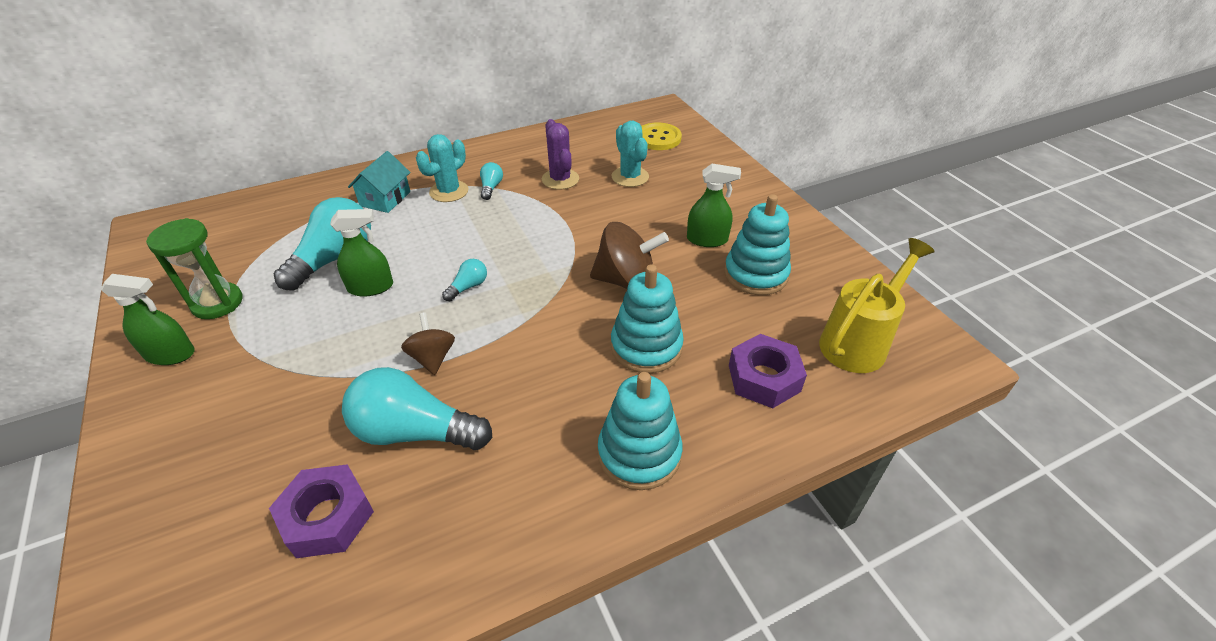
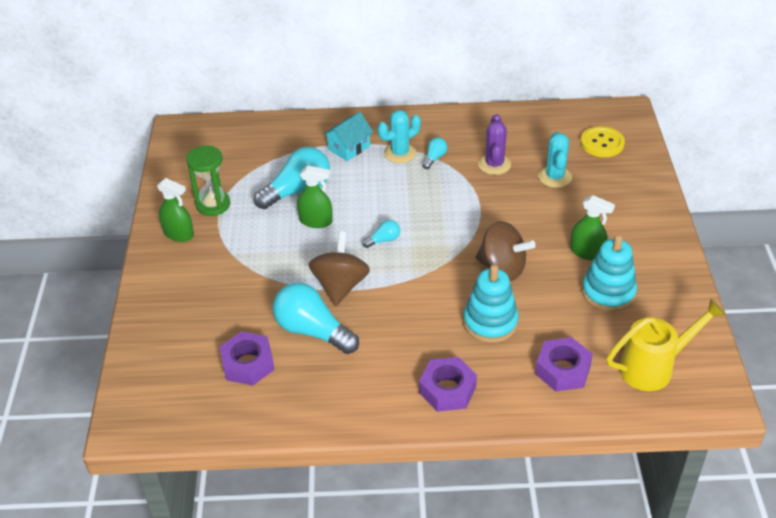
camera: 25 degrees right, 0 degrees up
(432, 358) = (340, 286): brown spinning top -> brown spinning top, size x1.64
(639, 453) = (447, 390): turquoise stacking toy -> purple nut

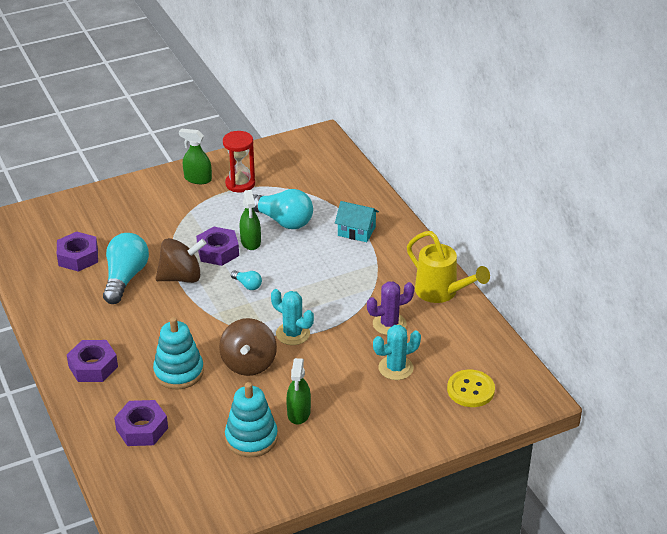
camera: 65 degrees right, 5 degrees down
(178, 234) = (198, 179): green spray bottle -> green spray bottle turned 105 degrees clockwise
(213, 205) = (240, 184): green hourglass -> red hourglass
(316, 248) = (218, 251): none -> purple nut
(400, 153) = (368, 262): turquoise cactus -> turquoise cactus (292, 334)
(434, 158) = (374, 285): turquoise light bulb -> none
(653, 367) = (169, 487): yellow watering can -> yellow watering can (441, 292)

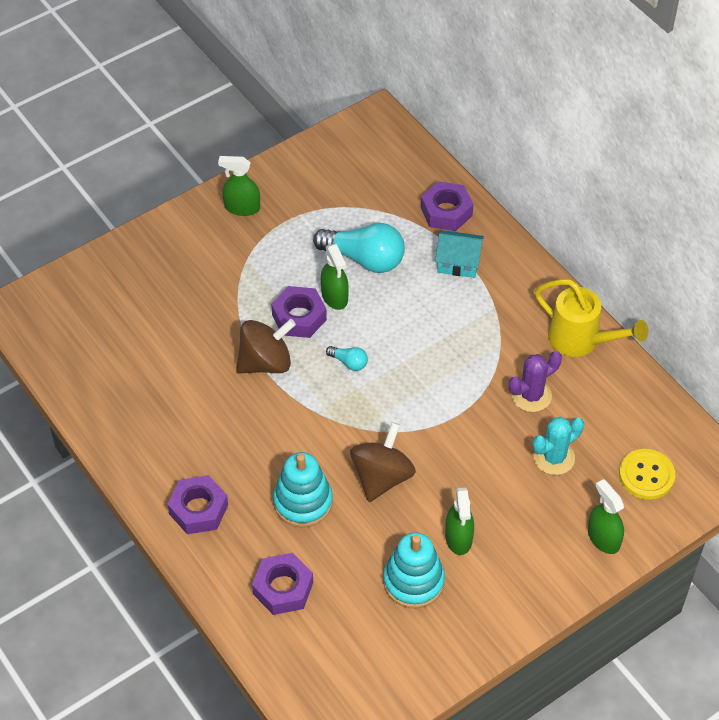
camera: 10 degrees left, 15 degrees up
(78, 257) = (130, 350): purple nut -> purple nut (446, 212)
(125, 278) = (197, 373): turquoise light bulb -> none
(240, 184) = (297, 208): red hourglass -> none
(249, 363) = (382, 477): brown spinning top -> brown spinning top turned 150 degrees counterclockwise
(292, 334) = (422, 426): turquoise cactus -> none
(421, 429) = (603, 538): none -> green spray bottle

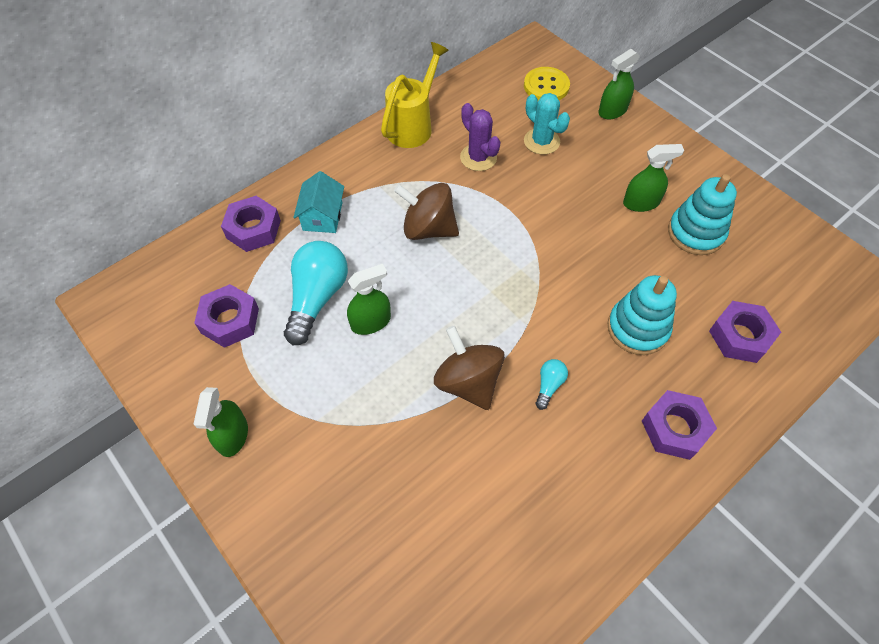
camera: 95 degrees left, 5 degrees up
(299, 317) = (402, 354): purple nut -> purple nut (230, 320)
(349, 362) = (458, 301): turquoise light bulb -> turquoise light bulb (549, 385)
(382, 477) = (591, 264): brown spinning top -> brown spinning top (428, 228)

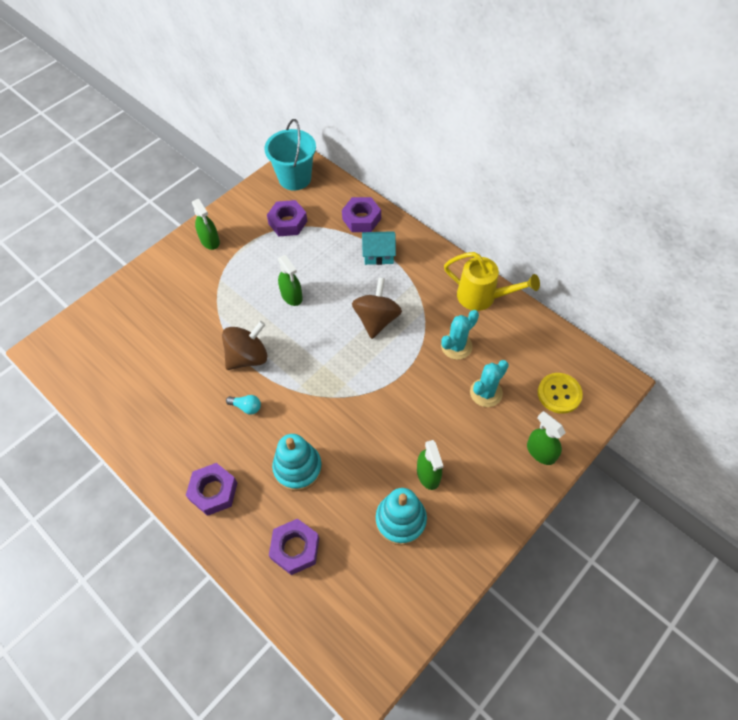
camera: 85 degrees right, 0 degrees up
(140, 306) = (295, 178): none -> turquoise bucket
(233, 435) = (210, 241): green spray bottle -> green spray bottle turned 120 degrees counterclockwise
(317, 298) = (308, 263): turquoise light bulb -> none
(478, 157) = (456, 346): purple cactus -> turquoise cactus

